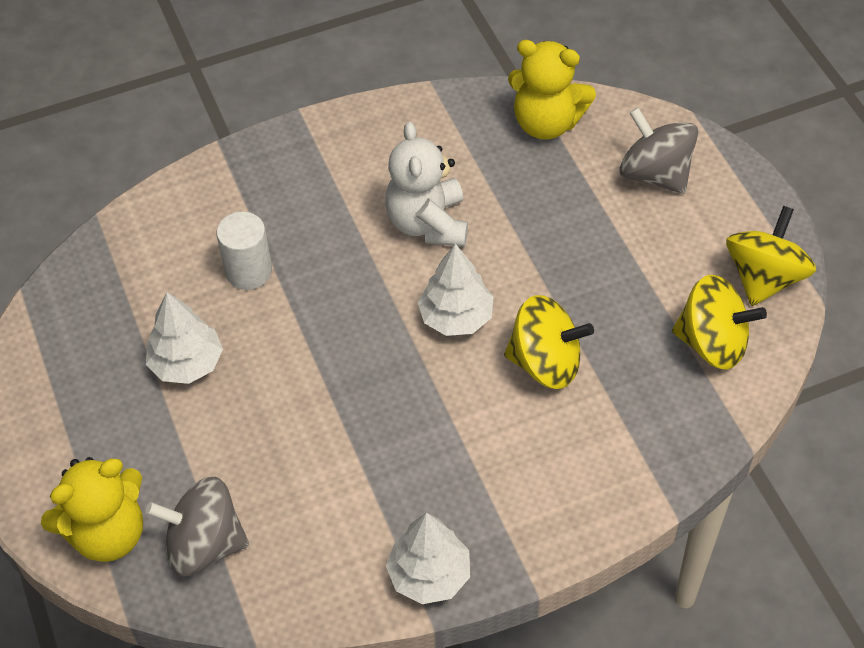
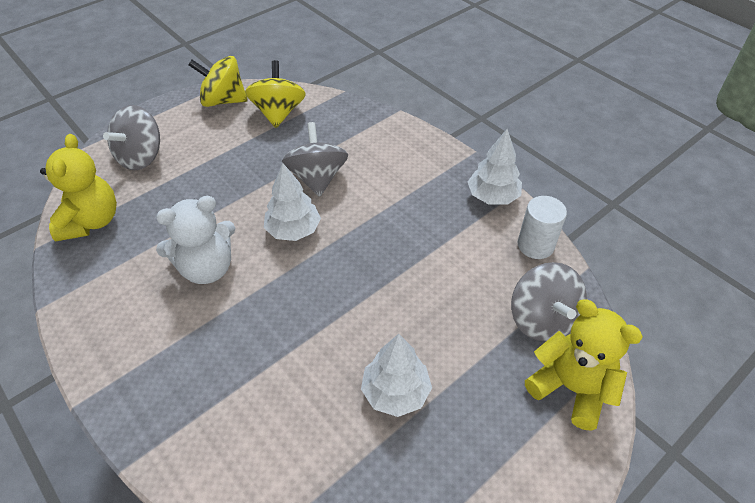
camera: 110 degrees left, 5 degrees down
(249, 271) = (284, 379): white cylinder -> white cylinder (535, 245)
(545, 363) = (317, 178): yellow spinning top -> grey spinning top

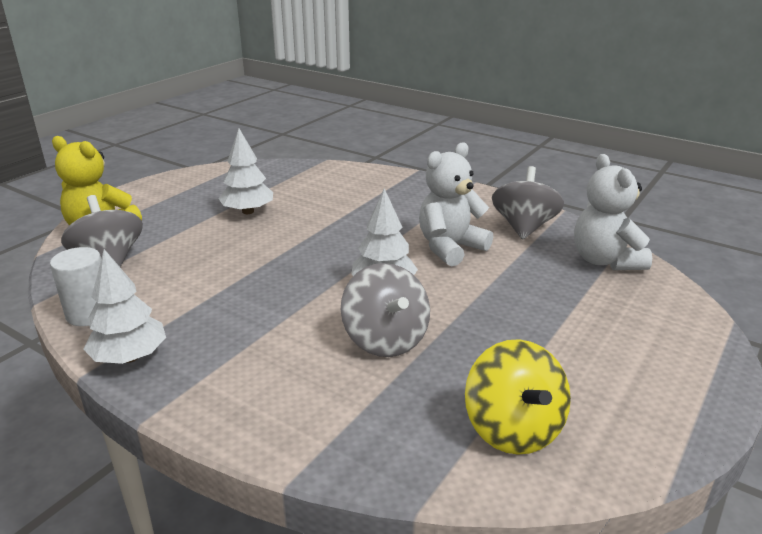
camera: 165 degrees right, 20 degrees down
(91, 221) = (605, 261): yellow teddy bear -> white teddy bear
(141, 157) = (641, 325): grey spinning top -> grey spinning top (524, 227)
(223, 100) = (632, 435): yellow spinning top -> none

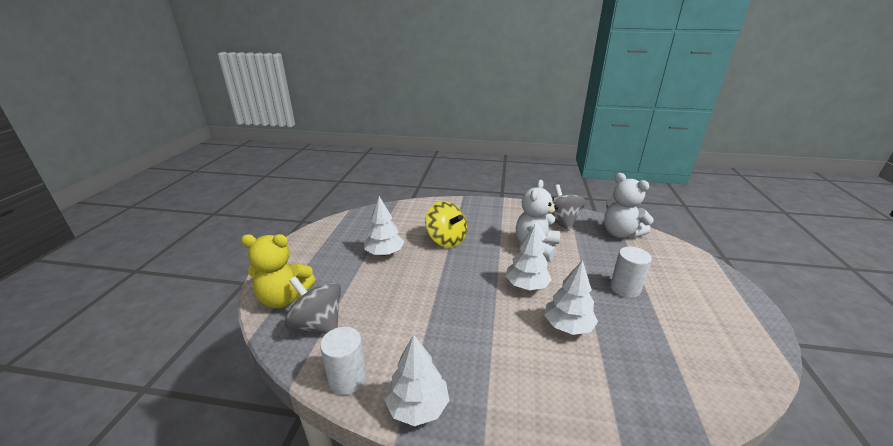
camera: 25 degrees left, 0 degrees up
(385, 340) = (568, 326): grey spinning top -> white tree
(513, 429) = (695, 364): yellow spinning top -> yellow spinning top (446, 240)
(522, 324) = (625, 288): none -> white cylinder

